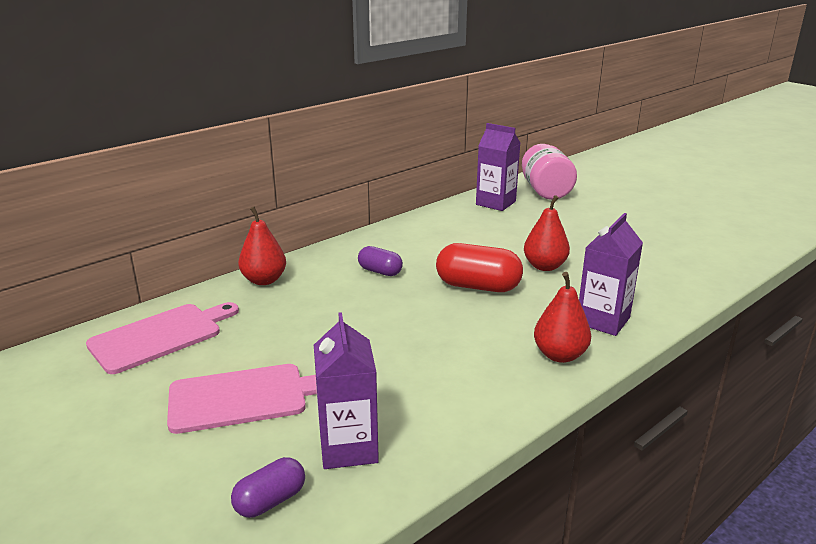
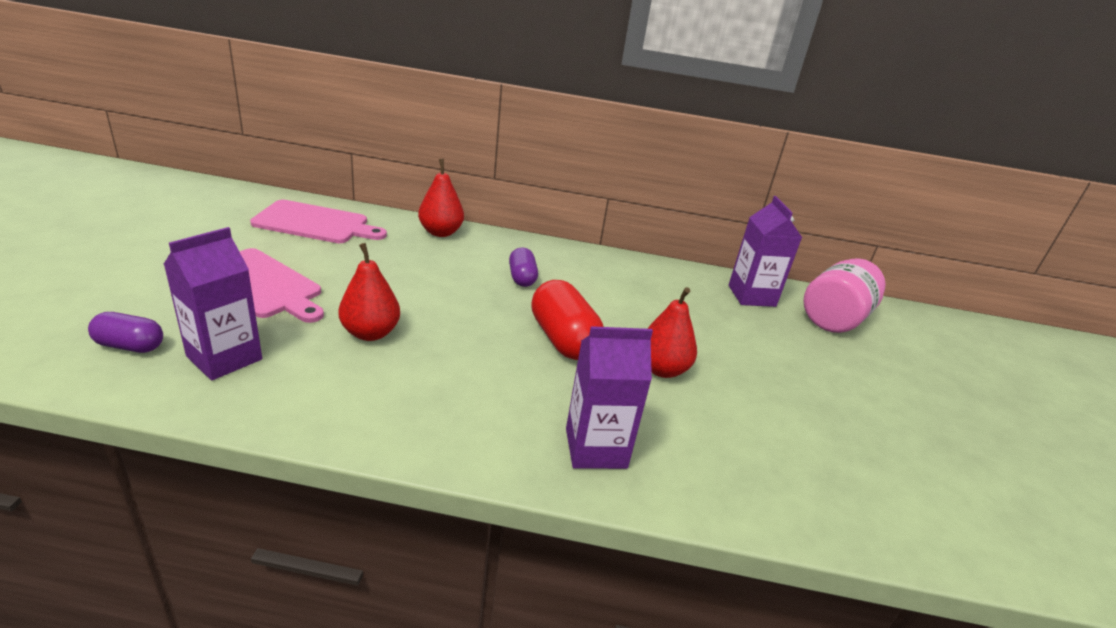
camera: 45 degrees right, 5 degrees up
(559, 355) = (487, 436): red pear -> red pear (370, 333)

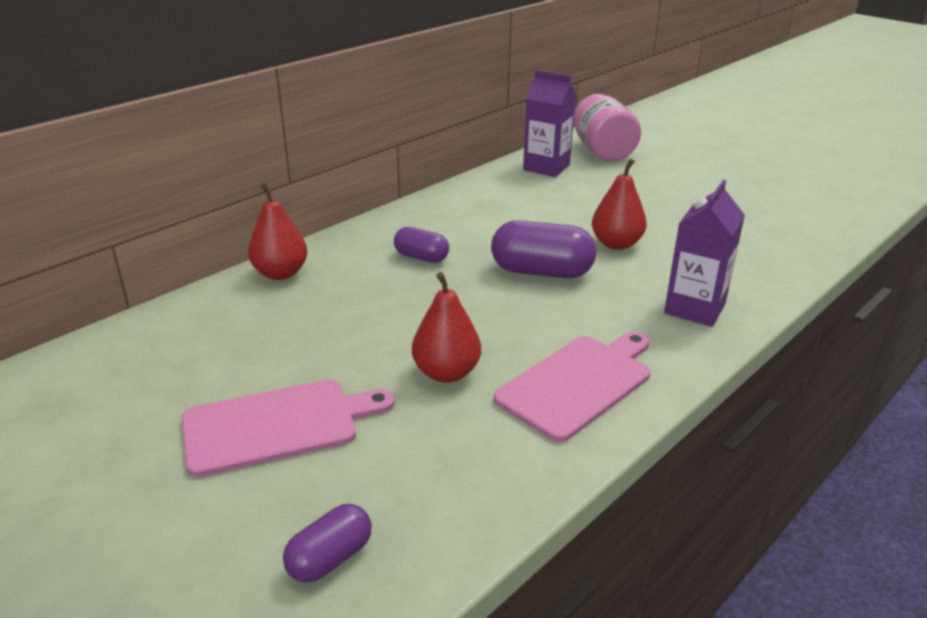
camera: 50 degrees left, 0 degrees up
(224, 358) = (416, 483): purple carton -> none
(315, 223) = (160, 351): pink cutting board -> pink cutting board (578, 383)
(563, 339) = (541, 272): red capsule -> purple capsule

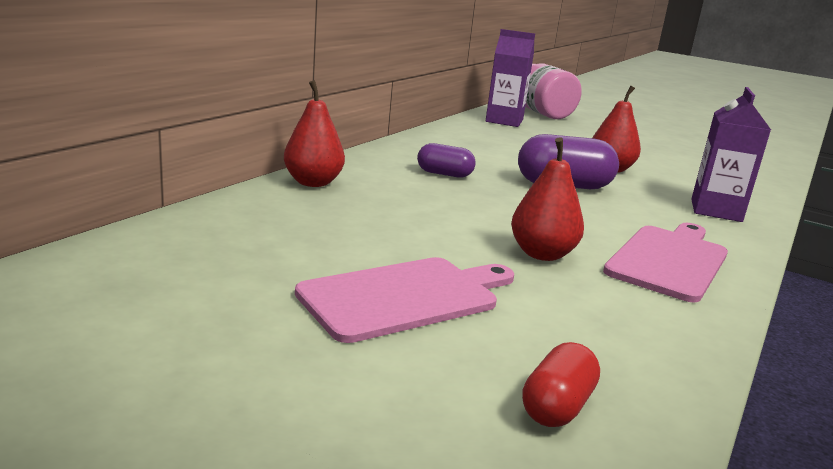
camera: 15 degrees left, 10 degrees down
(330, 558) = (557, 406): purple capsule -> red capsule

